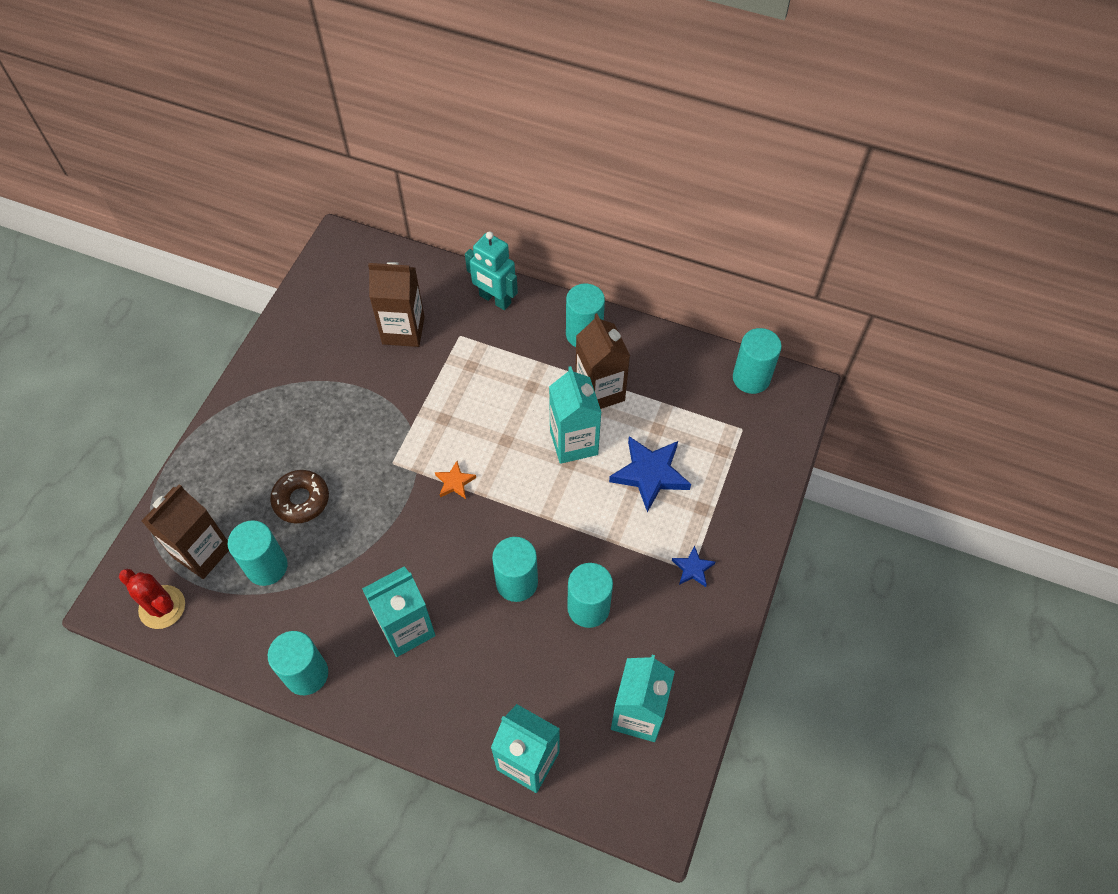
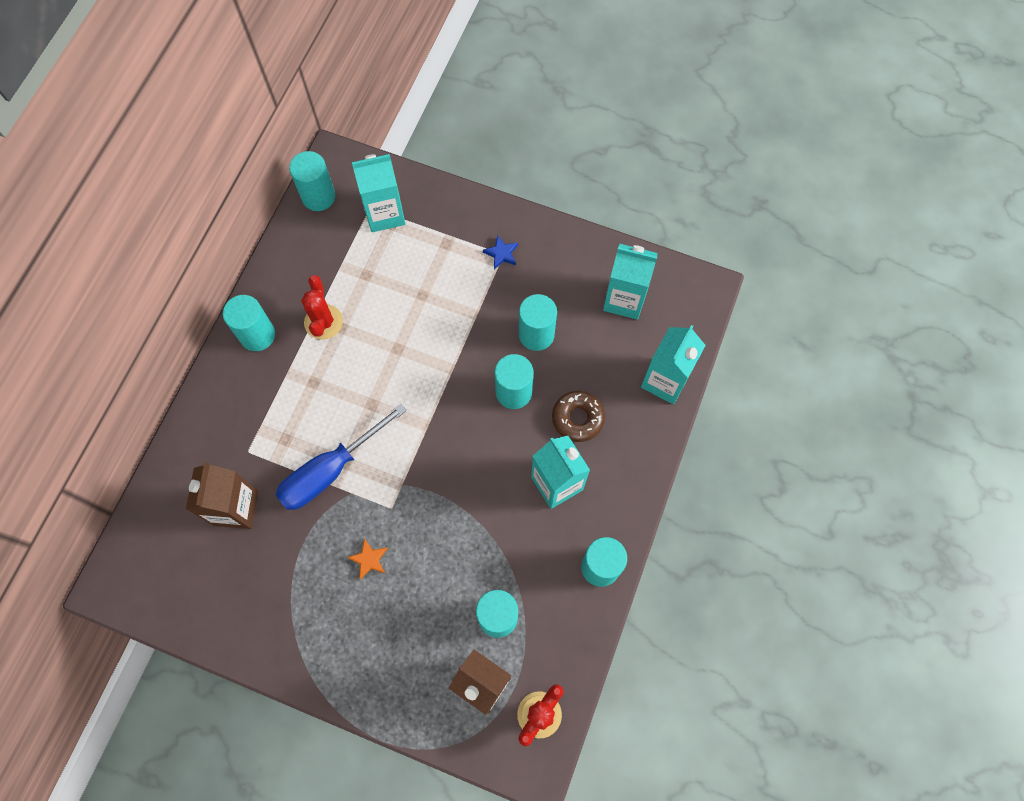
camera: 90 degrees left, 10 degrees up
(301, 500) = (428, 592): brown donut -> brown donut (577, 418)
(435, 406) = (330, 471): none -> blue screwdriver
(455, 482) = (414, 448): orange star -> orange star (369, 559)
(495, 299) = (206, 419): turquoise robot -> none
(573, 442) = (377, 345): turquoise carton -> turquoise carton (385, 214)
(599, 391) = (323, 322): brown carton -> red cactus
(650, 474) = (412, 282): blue star -> none

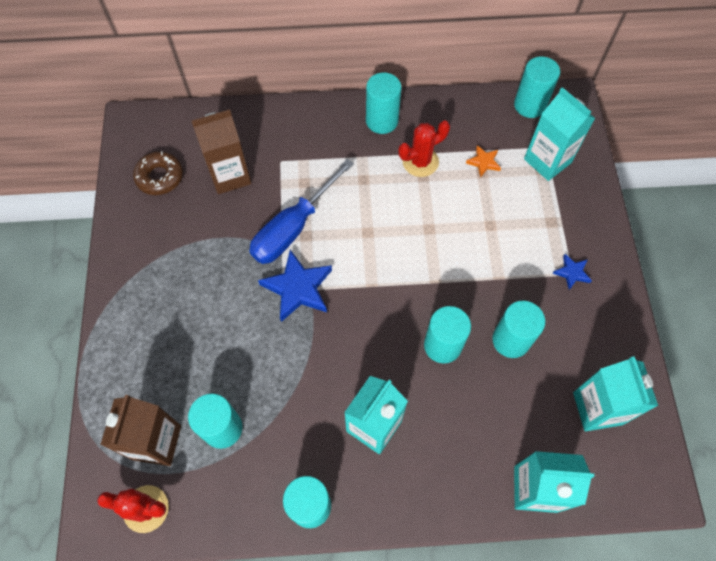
camera: 65 degrees right, 5 degrees down
(330, 471) = (293, 228): blue screwdriver -> blue screwdriver turned 75 degrees counterclockwise
(369, 559) = (230, 294): orange star -> orange star (483, 162)
(395, 493) = (298, 288): none -> blue star
(577, 418) = (448, 417): brown donut -> brown donut (160, 177)

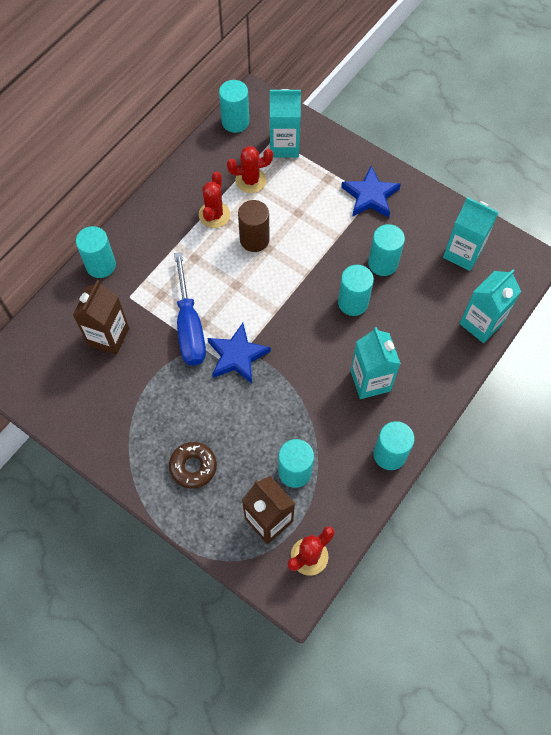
camera: 50 degrees left, 0 degrees up
(160, 177) = (63, 383): brown donut -> brown donut (193, 467)
(382, 121) = (160, 212): turquoise cylinder -> turquoise cylinder (101, 265)
(427, 211) = (254, 239): none -> brown cylinder
(483, 162) = (250, 180): orange star -> red cactus
(572, 272) = (370, 196): blue star -> blue star, size x1.95

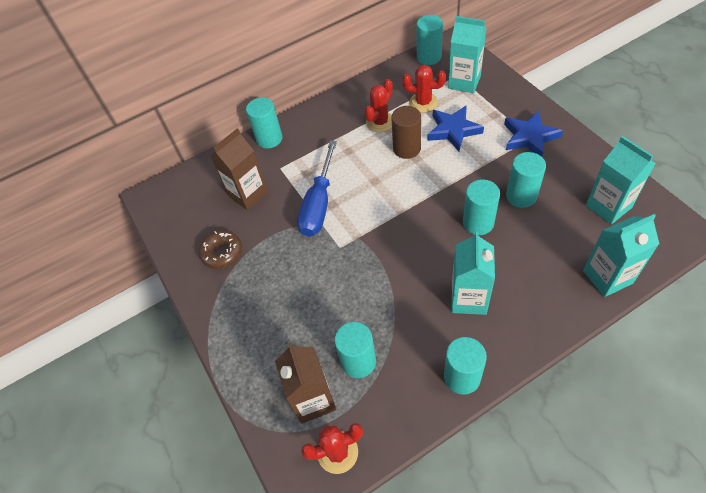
camera: 30 degrees right, 10 degrees down
(193, 467) = (266, 325): brown donut -> brown donut (222, 253)
(237, 356) = (349, 240): blue star -> blue star (453, 130)

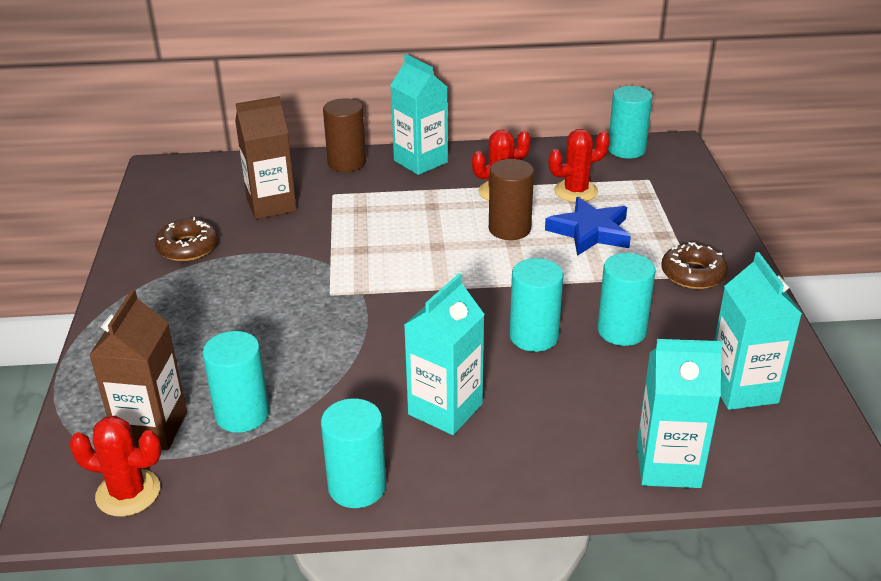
camera: 20 degrees right, 20 degrees down
(269, 139) = (347, 163): turquoise cylinder -> brown cylinder
(319, 204) = (345, 244): blue screwdriver -> none
(423, 102) = (576, 191): red cactus -> red cactus turned 60 degrees counterclockwise
(464, 82) = (652, 189): turquoise carton -> turquoise carton (420, 161)
(529, 137) = (693, 274): blue star -> brown donut

